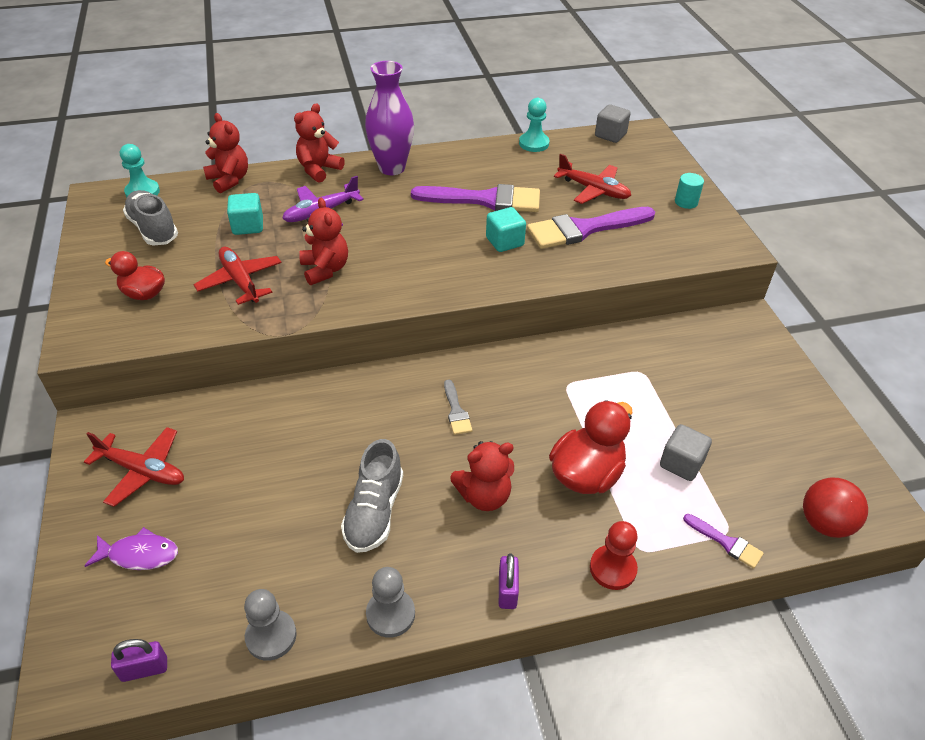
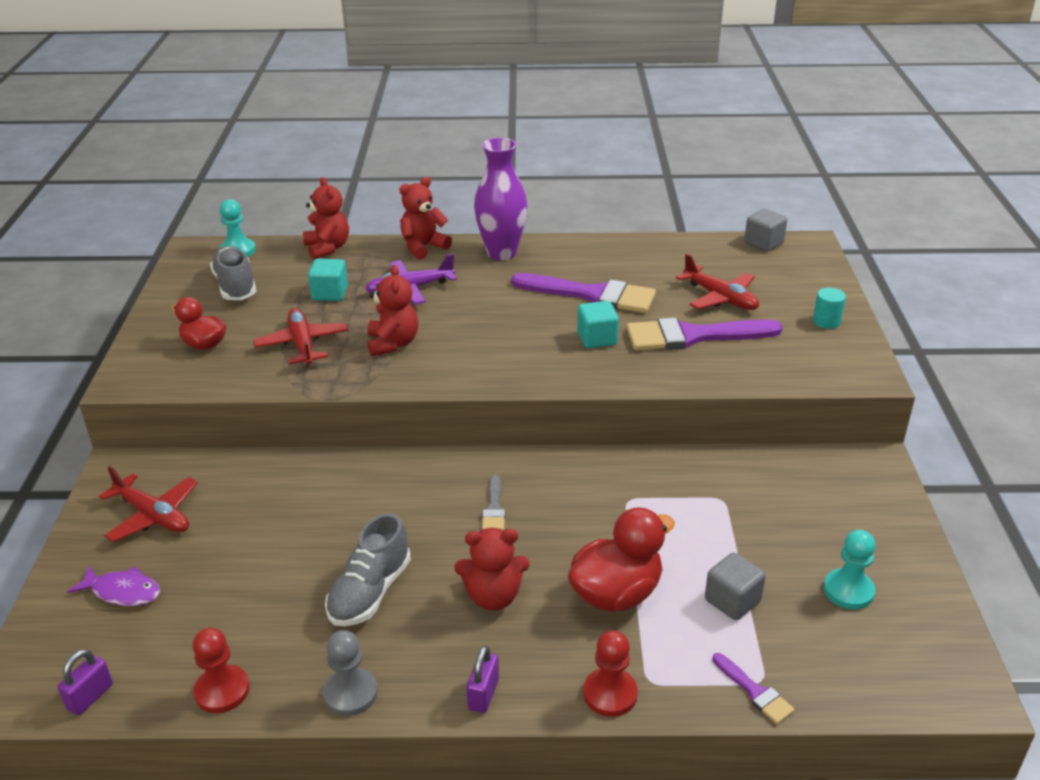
camera: 15 degrees right, 10 degrees down
(144, 669) = (90, 697): purple padlock -> purple padlock turned 60 degrees counterclockwise
(271, 636) = (222, 691): grey pawn -> red pawn
(534, 143) = (670, 244): turquoise pawn -> turquoise pawn (848, 591)
(824, 523) = (885, 693): red ball -> none

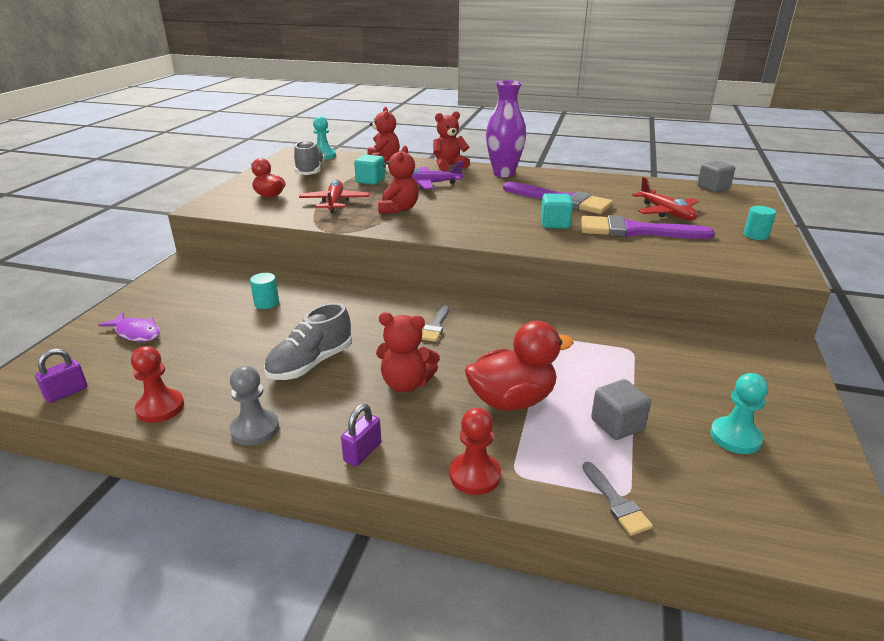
camera: 15 degrees right, 5 degrees down
(153, 516) = (188, 293): red plane -> none
(268, 512) = (266, 303): none -> turquoise cylinder
(755, 692) = (616, 502): purple brush -> grey brush

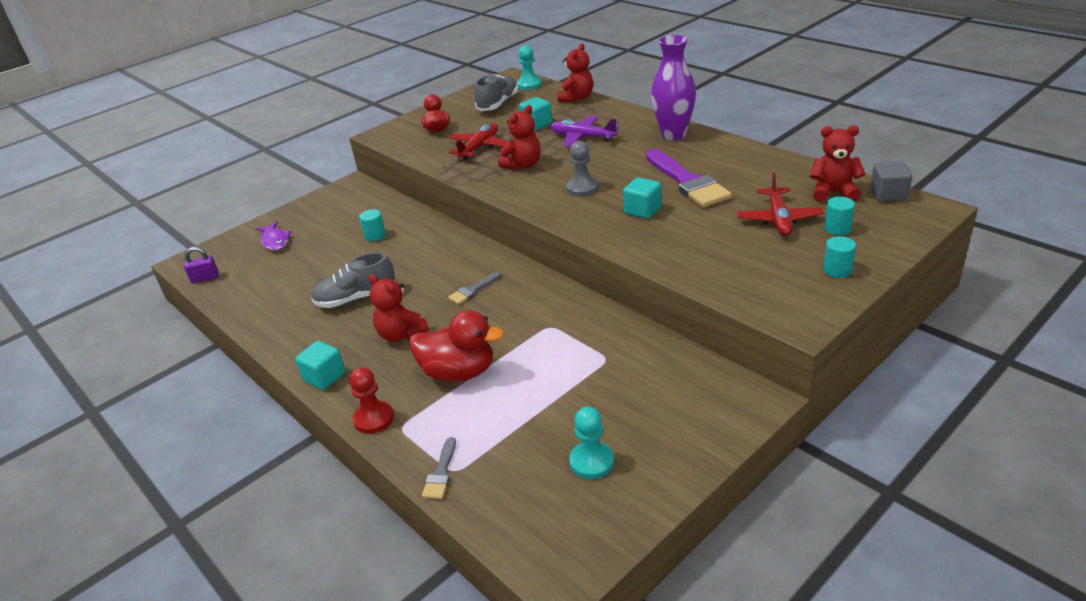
camera: 35 degrees right, 5 degrees up
(160, 408) = (243, 305): red pawn -> none
(255, 429) = (280, 339): grey pawn -> grey pawn (582, 188)
(362, 452) = (324, 377): purple padlock -> turquoise cube
(449, 166) = (631, 115): red teddy bear -> red teddy bear (833, 192)
(617, 424) = (512, 418): grey cube -> none
(635, 231) = (711, 236): purple brush -> none
(714, 211) = (837, 228): none -> turquoise cylinder

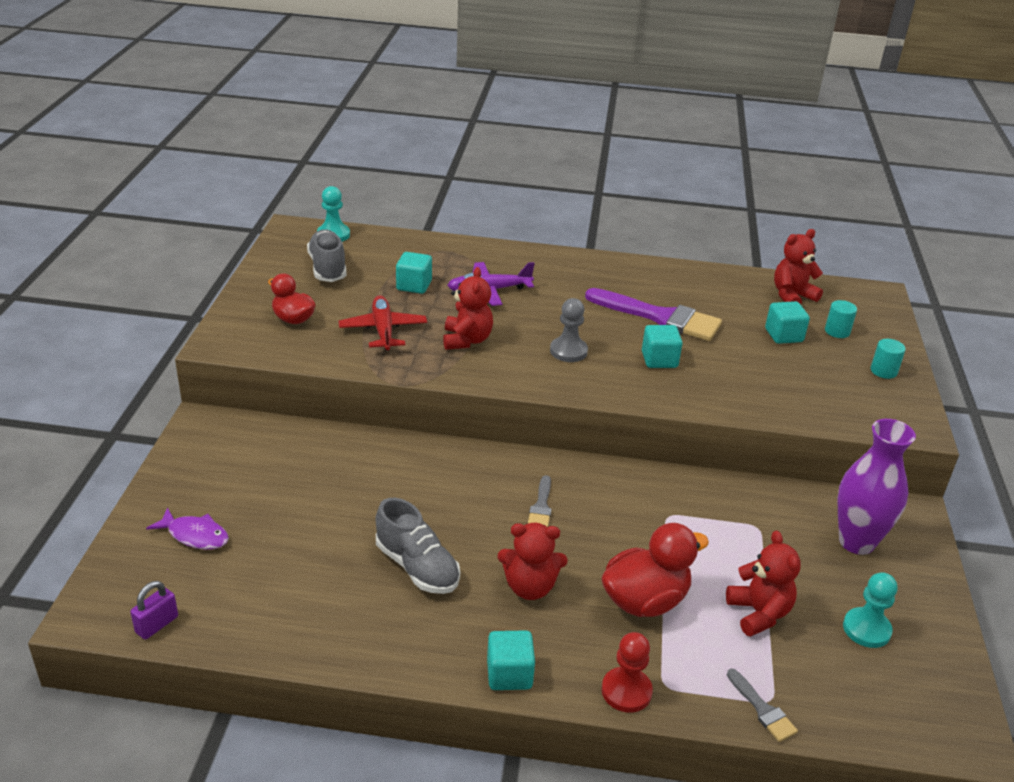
camera: 45 degrees left, 0 degrees up
(356, 298) = (417, 567): grey shoe -> grey shoe turned 75 degrees counterclockwise
(375, 235) = (333, 481): turquoise cylinder -> none
(576, 98) = (417, 242): red teddy bear -> red teddy bear (759, 613)
(673, 135) = (579, 267): purple vase -> purple vase (856, 542)
(778, 219) = (783, 335): red plane -> turquoise cube
(888, 194) = (834, 288): grey cube -> none

